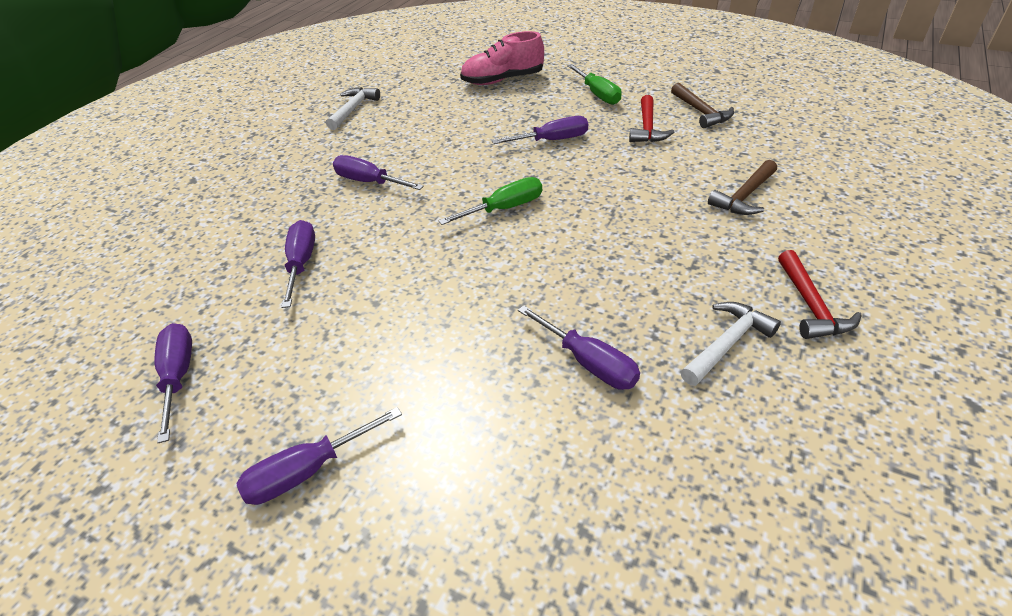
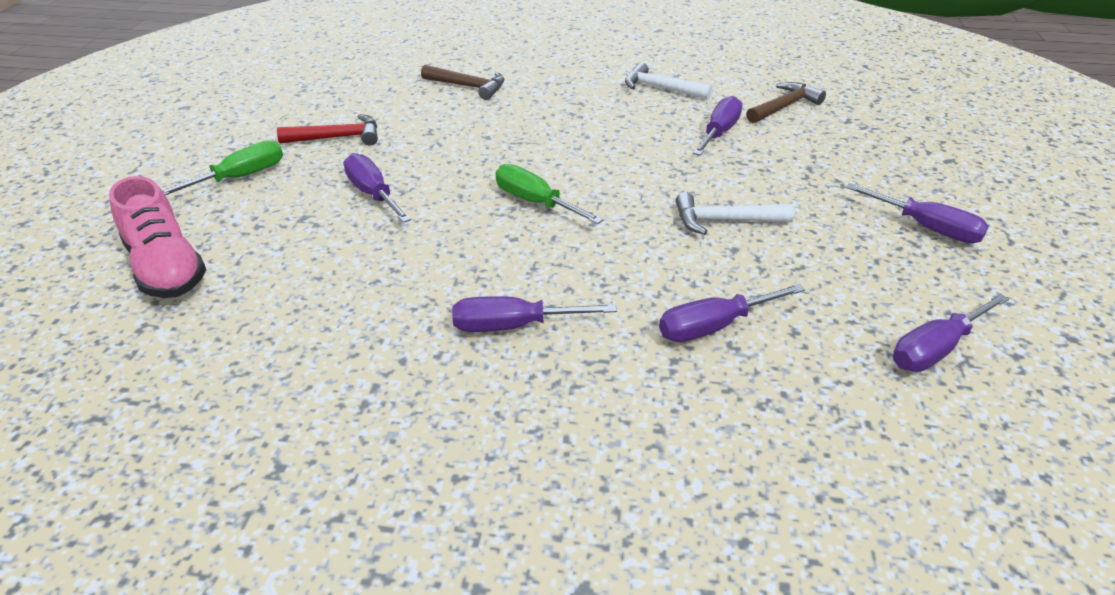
camera: 110 degrees left, 5 degrees down
(353, 109) = (260, 434): white hammer -> white hammer (724, 221)
(369, 182) = (514, 326): purple screwdriver -> purple screwdriver turned 75 degrees clockwise
(701, 112) = (299, 111): brown hammer -> brown hammer (784, 106)
(811, 306) = (602, 64): red hammer -> none

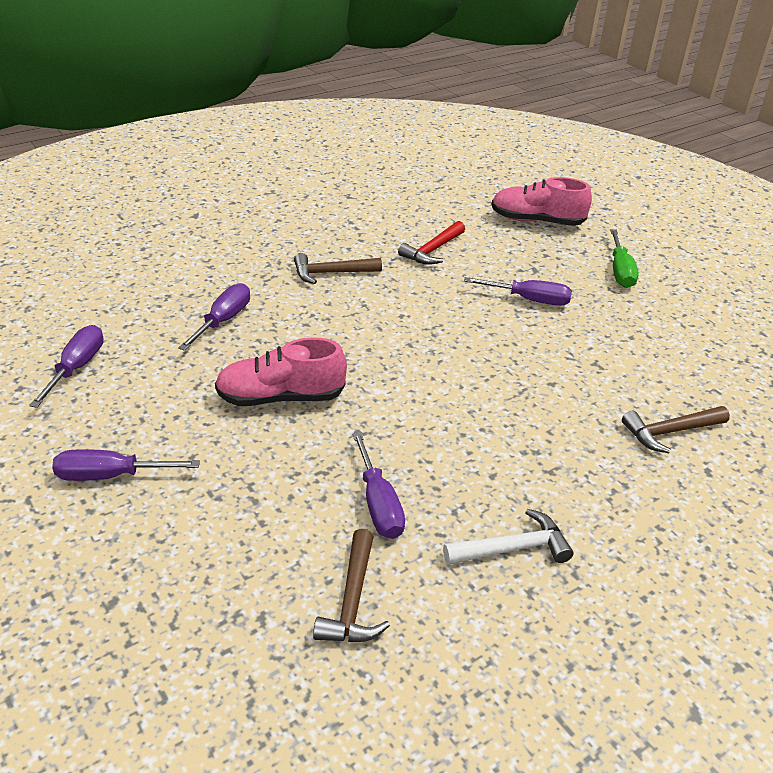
camera: 135 degrees right, 0 degrees up
(338, 137) = (638, 325): red hammer -> red hammer (432, 250)
(514, 326) = (331, 273): purple screwdriver -> brown hammer
(535, 202) = (426, 345): green screwdriver -> none
(724, 221) = (281, 397): white hammer -> pink shoe

